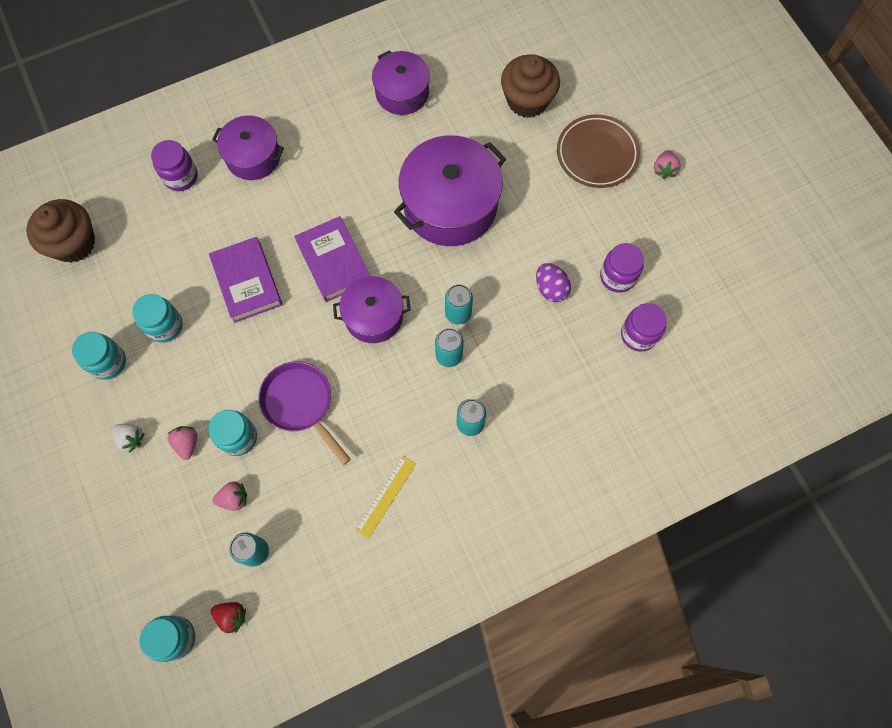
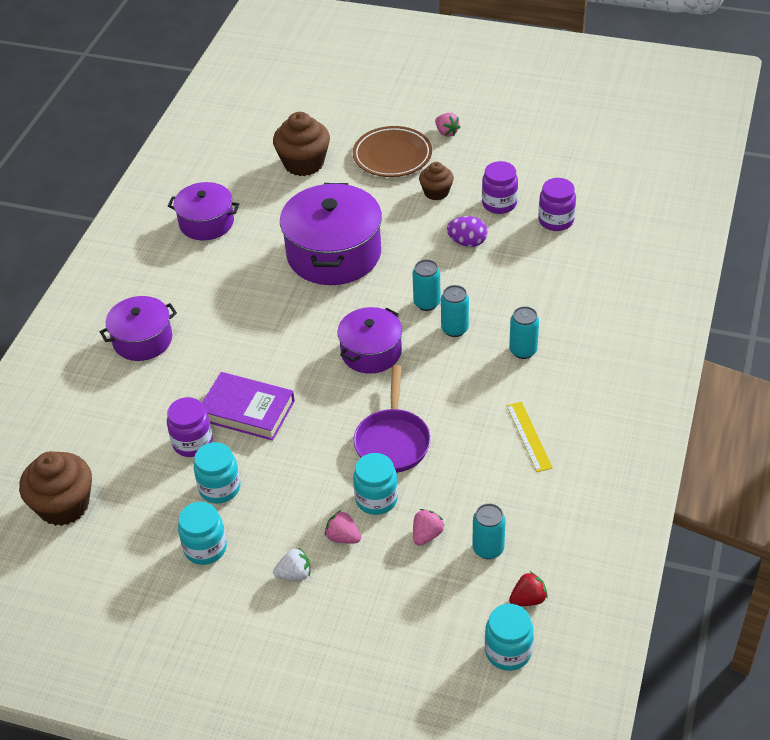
camera: 45 degrees left, 25 degrees down
(181, 177) = (99, 396): purple jar -> purple jar (192, 443)
(300, 403) = (392, 441): purple pan -> purple pan turned 90 degrees counterclockwise
(333, 262) = (296, 347): purple book -> none
(586, 220) = (436, 192): none -> brown cupcake

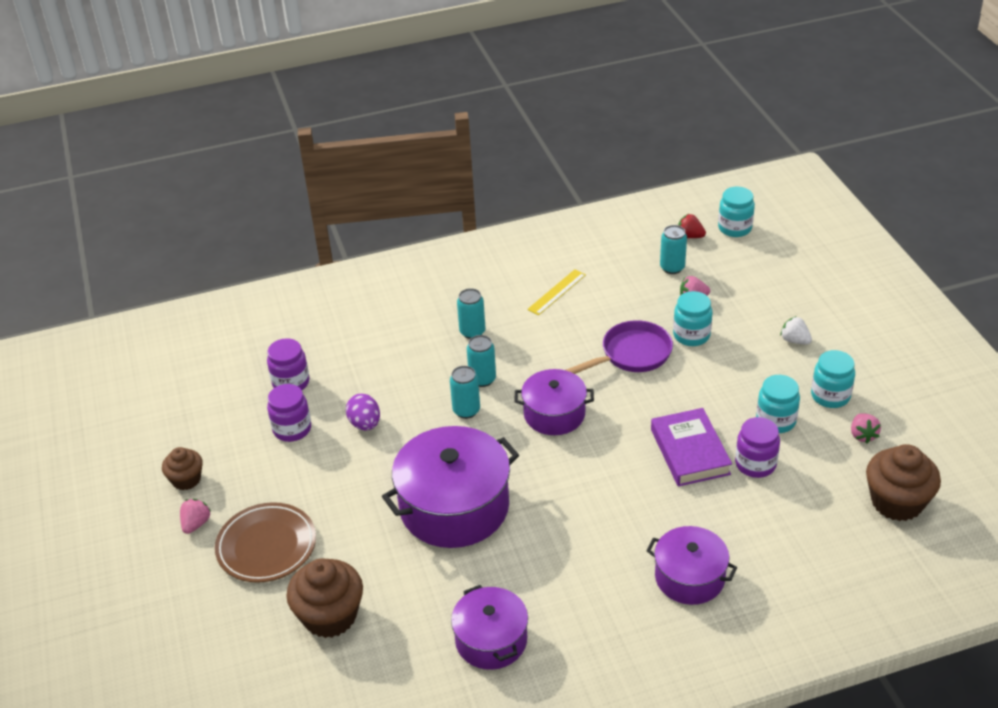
camera: 125 degrees left, 5 degrees down
(343, 537) = (740, 334): pink strawberry -> pink strawberry (862, 435)
(436, 192) = (305, 481): brown cupcake -> brown cupcake (186, 479)

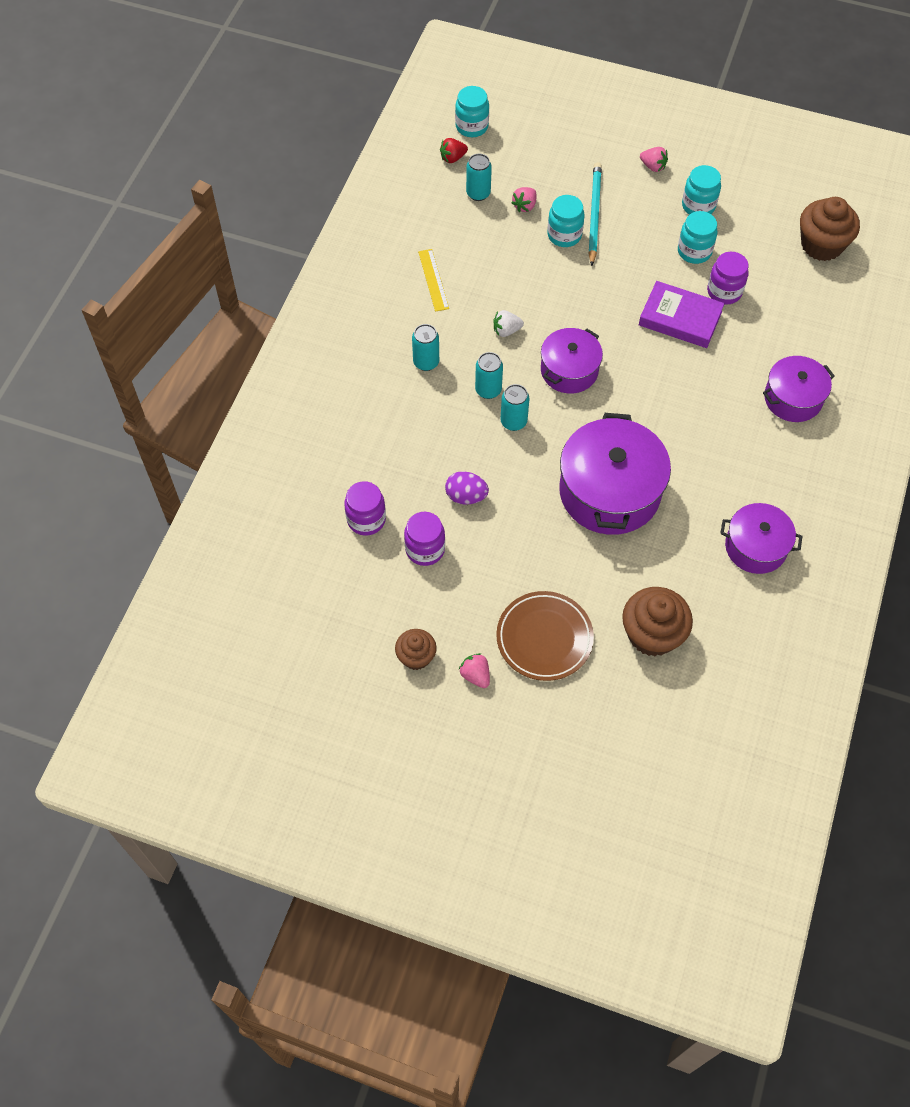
camera: 55 degrees left, 20 degrees up
(632, 354) = (550, 282): purple pan -> none
(736, 340) = (594, 214): none -> turquoise pencil
(794, 340) = (626, 183): white strawberry -> white strawberry (506, 330)
(862, 435) = (749, 217): pink strawberry -> pink strawberry (653, 166)

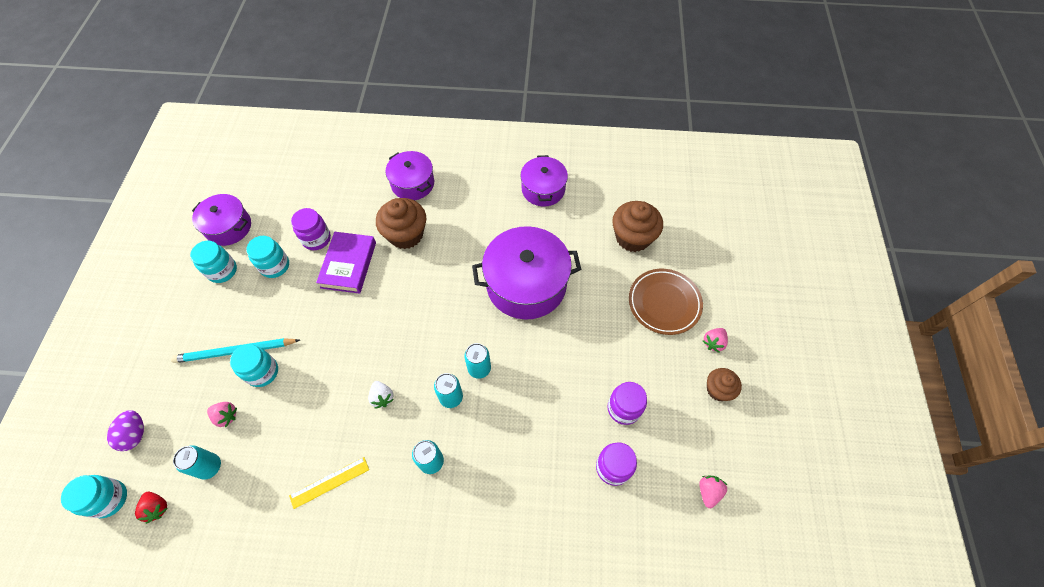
camera: 105 degrees left, 0 degrees up
(466, 496) = (563, 389): purple egg -> purple egg (135, 434)
(569, 370) = (416, 336): purple pot -> purple pot (229, 227)
(653, 166) = (174, 313): pink strawberry -> pink strawberry (708, 491)
(821, 245) = (262, 183): brown cupcake -> brown cupcake (406, 234)

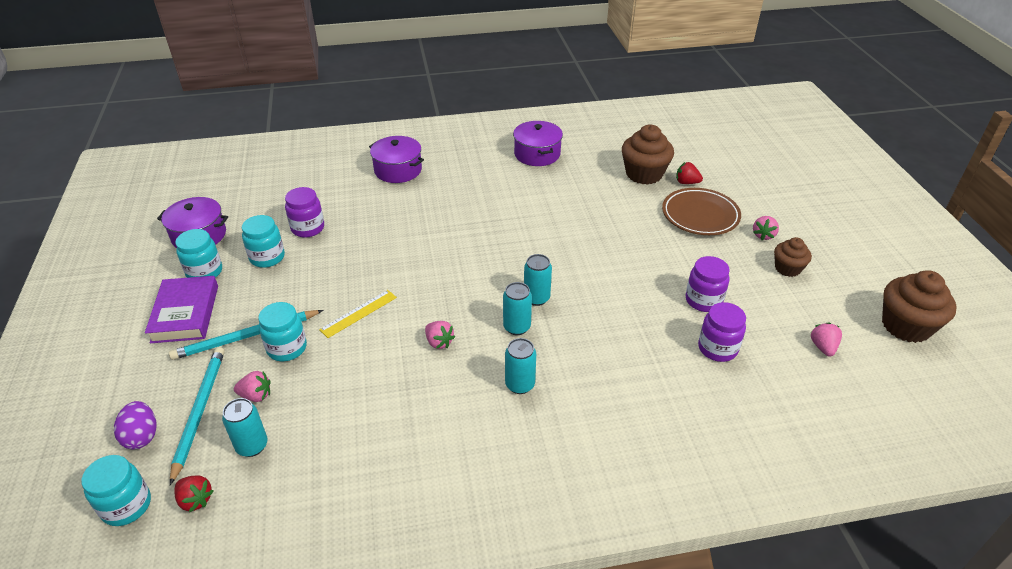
camera: 15 degrees left, 20 degrees down
(181, 421) = (199, 411): none -> turquoise pencil
(329, 482) = (408, 428): yellow ruler -> yellow ruler (358, 313)
(349, 265) = (353, 242): purple book -> purple book (185, 313)
(382, 397) = (439, 342): white strawberry -> pink strawberry
(406, 234) = (407, 209): brown cupcake -> brown cupcake (906, 326)
(526, 284) = (554, 225): purple pot -> none
(669, 257) = (686, 182): none -> red strawberry

